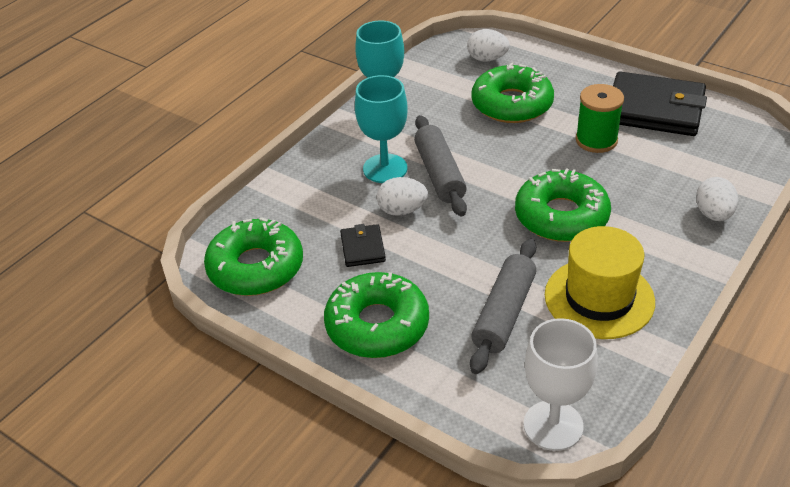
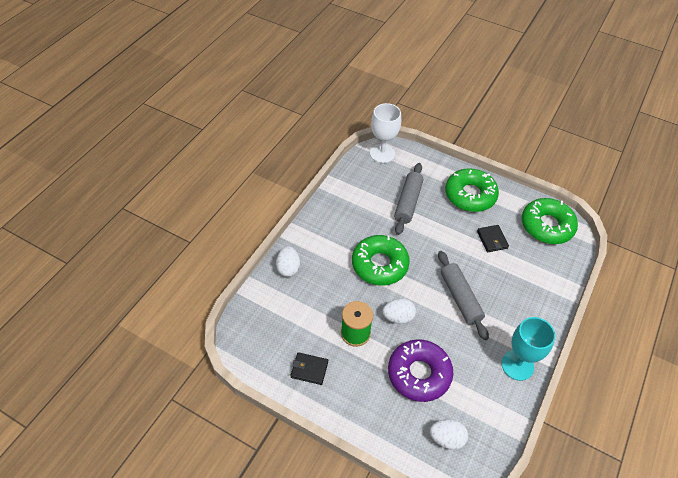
camera: 170 degrees right, 10 degrees up
(385, 168) = (498, 302): turquoise goblet -> none
(402, 210) = (477, 267): white egg -> white egg (398, 317)
(512, 104) = (419, 374): green donut -> purple donut
(599, 298) = (360, 212): yellow hat -> none
(654, 109) = (309, 369): black wallet -> black wallet, size x0.47

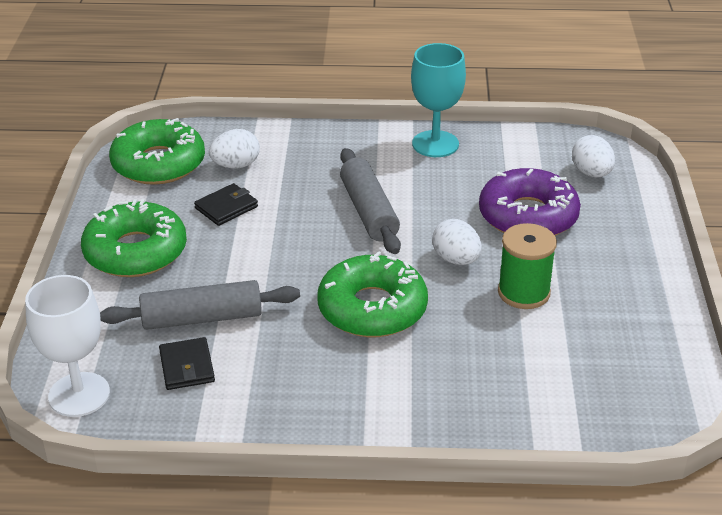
camera: 115 degrees left, 15 degrees down
(288, 268) = (473, 417): white egg -> white egg (236, 165)
(309, 369) = (628, 317): black wallet -> black wallet (187, 367)
(460, 298) = (368, 211): grey rolling pin -> grey rolling pin turned 60 degrees counterclockwise

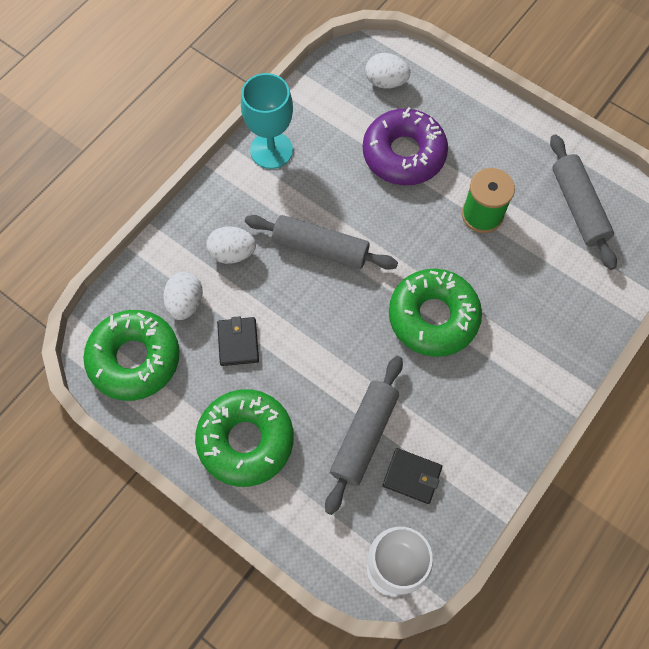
camera: 55 degrees left, 30 degrees up
(456, 259) = (418, 230): white egg -> white egg (232, 253)
(618, 356) = (578, 207): none -> grey rolling pin

